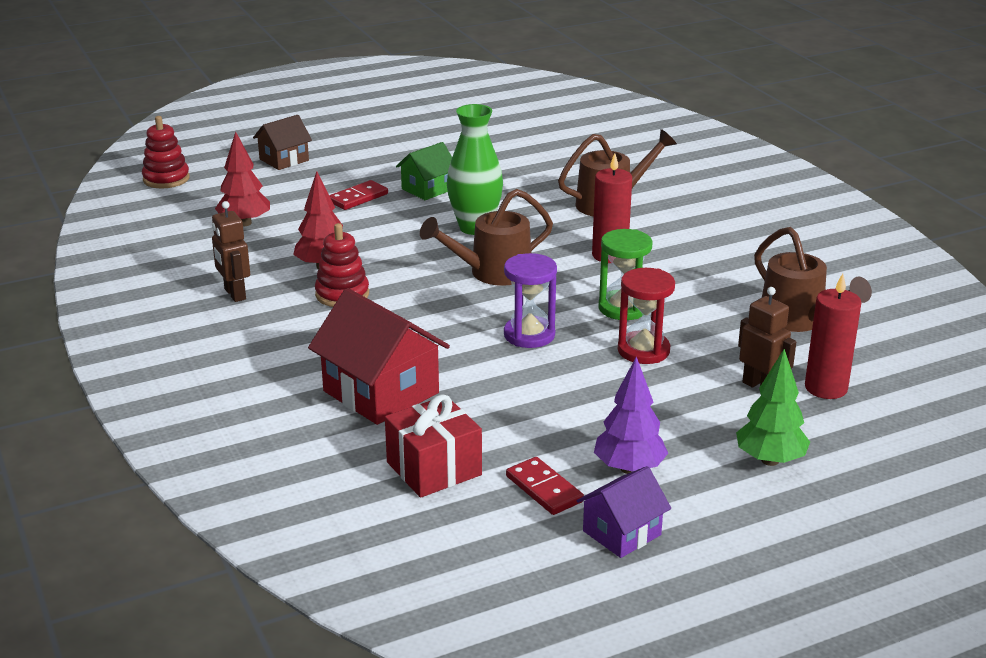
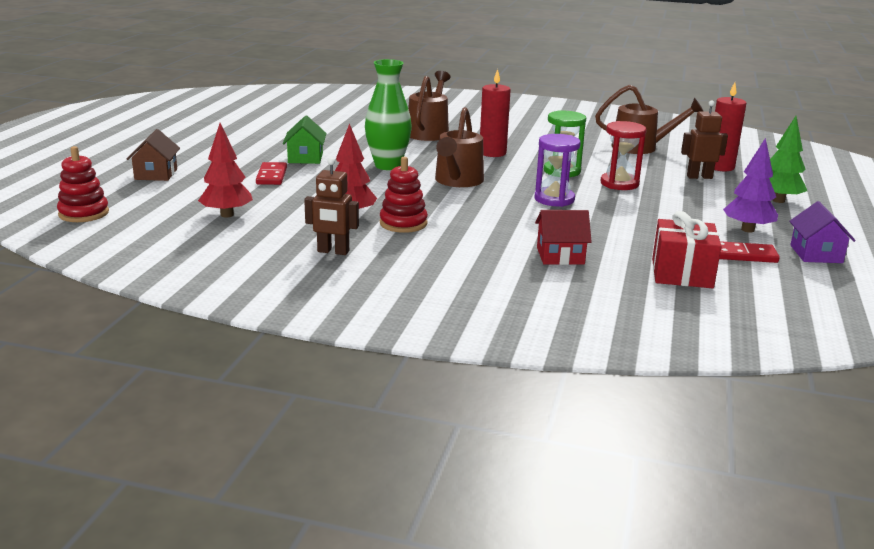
camera: 50 degrees left, 5 degrees down
(381, 392) = (560, 256): red house -> red house, size x0.58

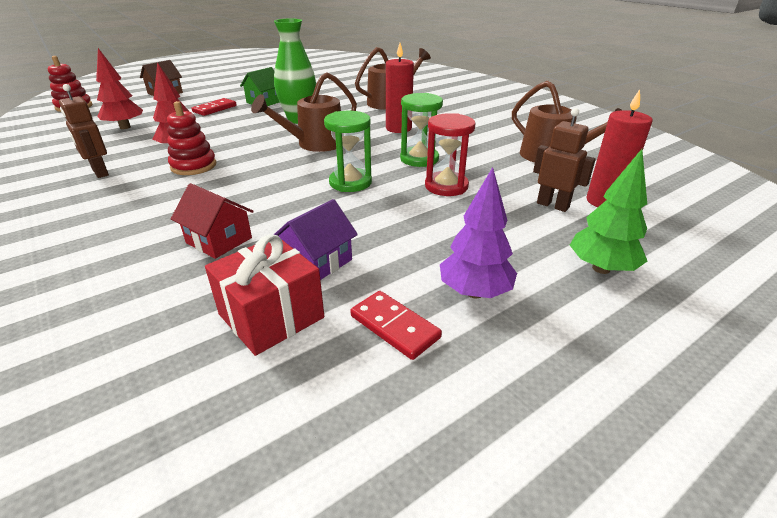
camera: 40 degrees right, 10 degrees up
(554, 199) = (350, 182): purple hourglass -> green hourglass
(816, 254) = (497, 374): purple house -> purple house (317, 261)

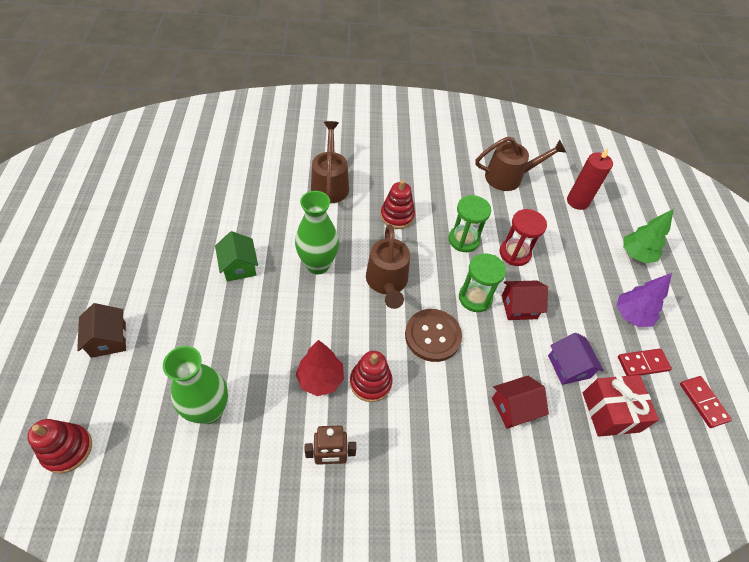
camera: 60 degrees left, 20 degrees up
(125, 127) = (209, 410): red tree -> green vase
(215, 109) = (221, 314): red domino -> red domino (703, 402)
(275, 176) = (432, 336): none -> brown button
(371, 207) = (519, 307): none -> red house
(398, 128) = (397, 216): red candle -> red stacking toy
(553, 205) = (568, 225): brown robot -> none

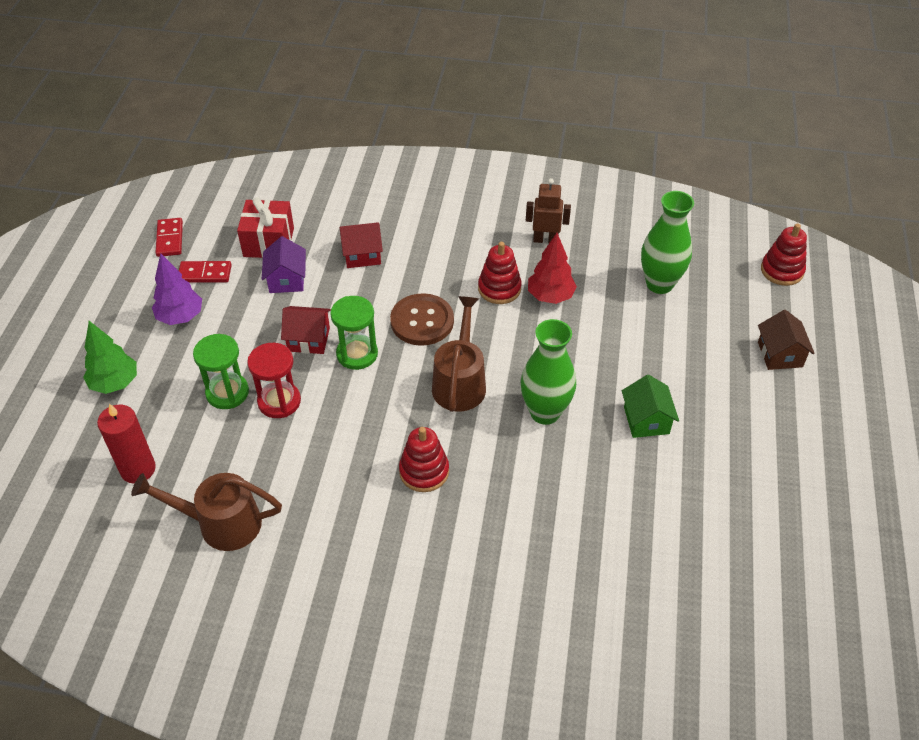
camera: 165 degrees left, 5 degrees down
(330, 184) = (516, 538): brown watering can -> none
(463, 240) = (340, 426): green hourglass -> green hourglass (227, 392)

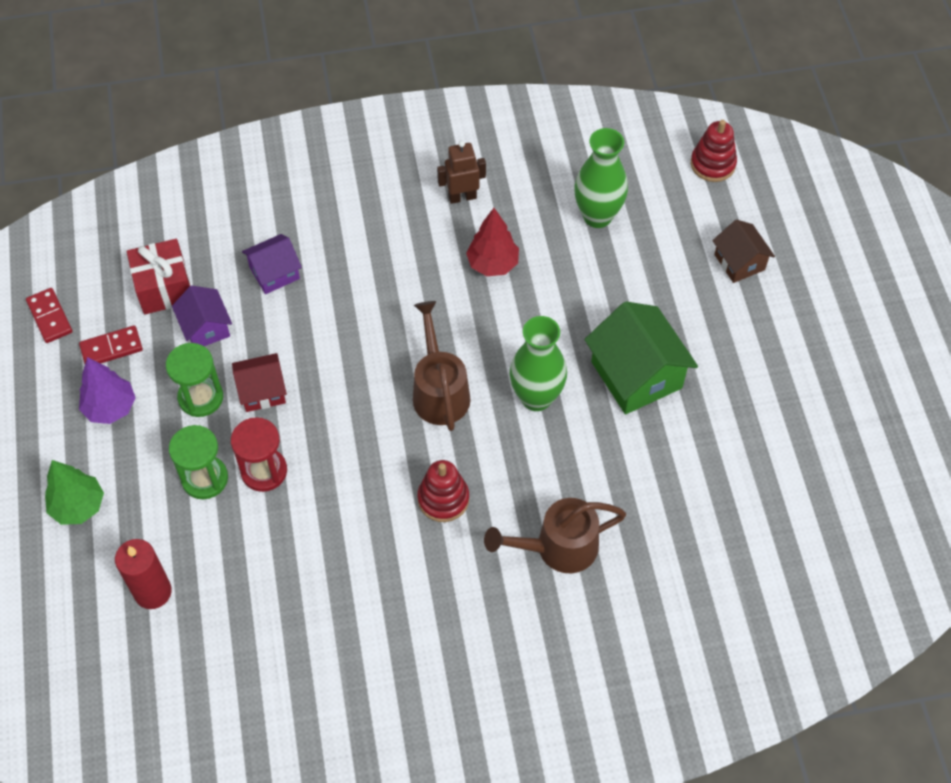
camera: 20 degrees left, 10 degrees up
(220, 523) = (265, 620): brown watering can -> brown watering can (557, 548)
(357, 354) = (320, 392): green hourglass -> green hourglass (201, 397)
(362, 255) = (274, 273): red house -> purple house
(422, 321) = (372, 333): brown button -> none
(499, 289) = (437, 270): red stacking toy -> none
(646, 420) = (636, 375): green house -> green house, size x1.72

